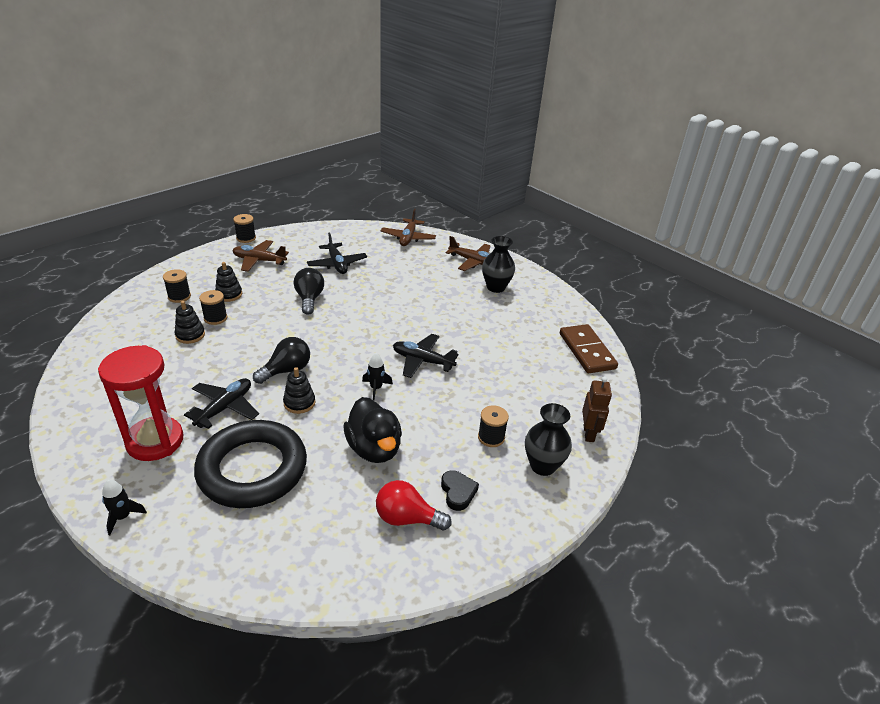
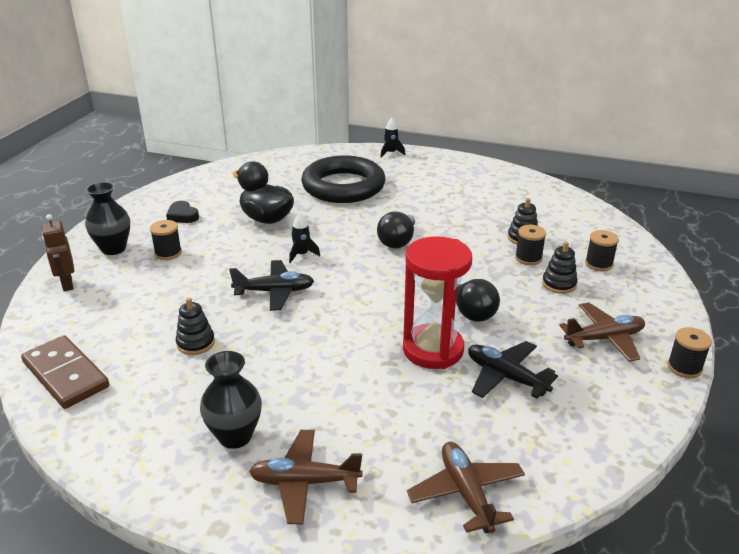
camera: 155 degrees right, 5 degrees down
(155, 441) = (427, 179): red hourglass -> red hourglass (433, 349)
(225, 408) = (410, 206): black plane -> none
(299, 403) = (357, 225): black stacking toy -> black stacking toy (195, 343)
(407, 518) = (213, 195): red light bulb -> none

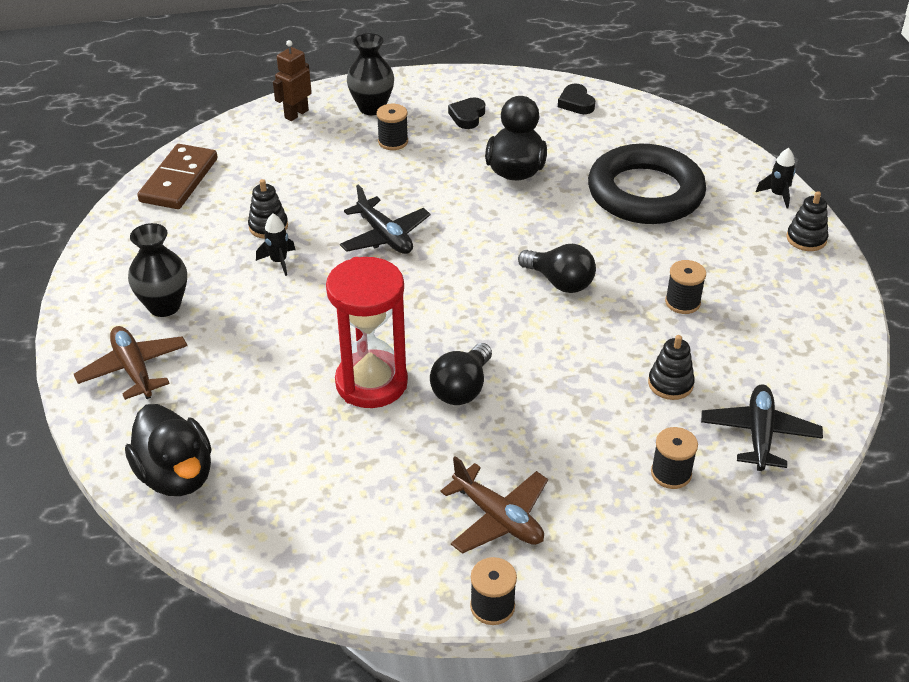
camera: 60 degrees right, 10 degrees up
(225, 176) = (576, 103): none -> black heart
(302, 255) = (467, 225): black rocket -> black rocket (279, 261)
(397, 241) = (560, 282): black light bulb -> black light bulb turned 135 degrees counterclockwise
(466, 493) = (176, 475): brown plane -> black duck
(506, 377) = (364, 453): black plane -> black plane (759, 434)
(528, 258) = (624, 403): black spool -> black spool (682, 302)
(559, 284) = (586, 447): black stacking toy -> black stacking toy (806, 239)

